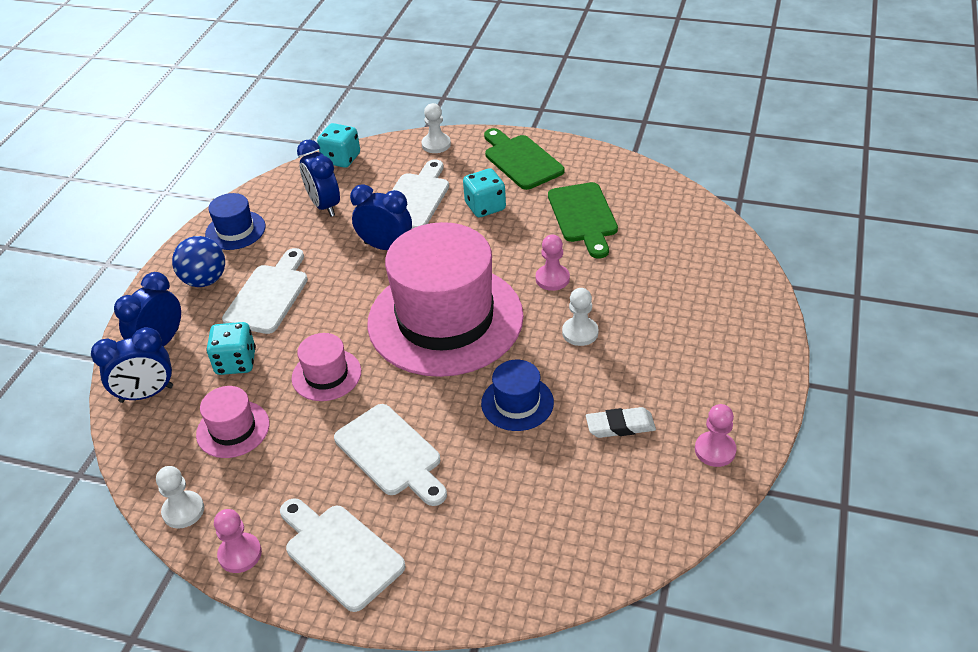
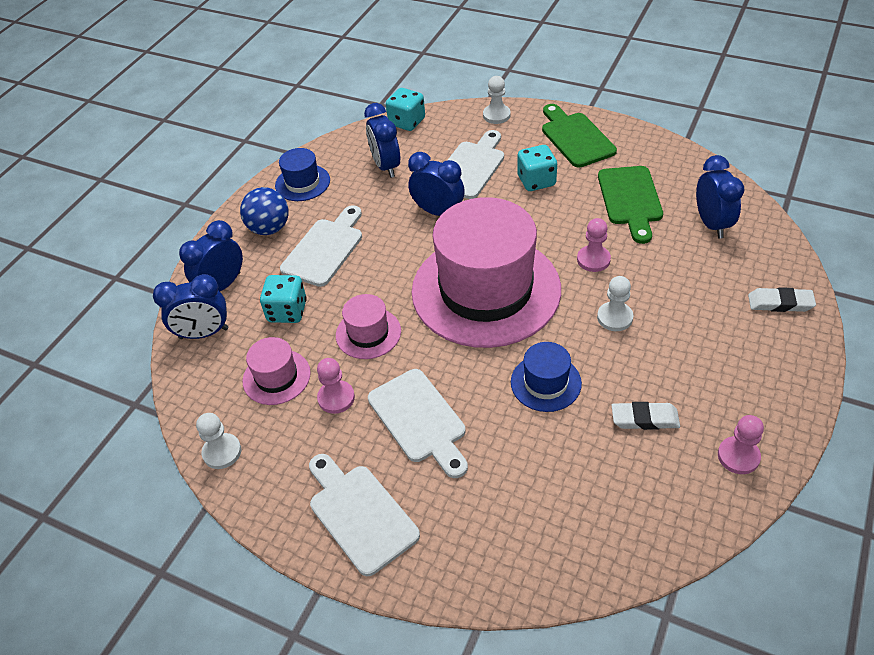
camera: 10 degrees right, 5 degrees up
(240, 554) = (267, 502): pink pawn -> pink pawn (336, 398)
(667, 233) = (711, 224): none -> blue clock
(741, 302) = (780, 303): none -> white eraser

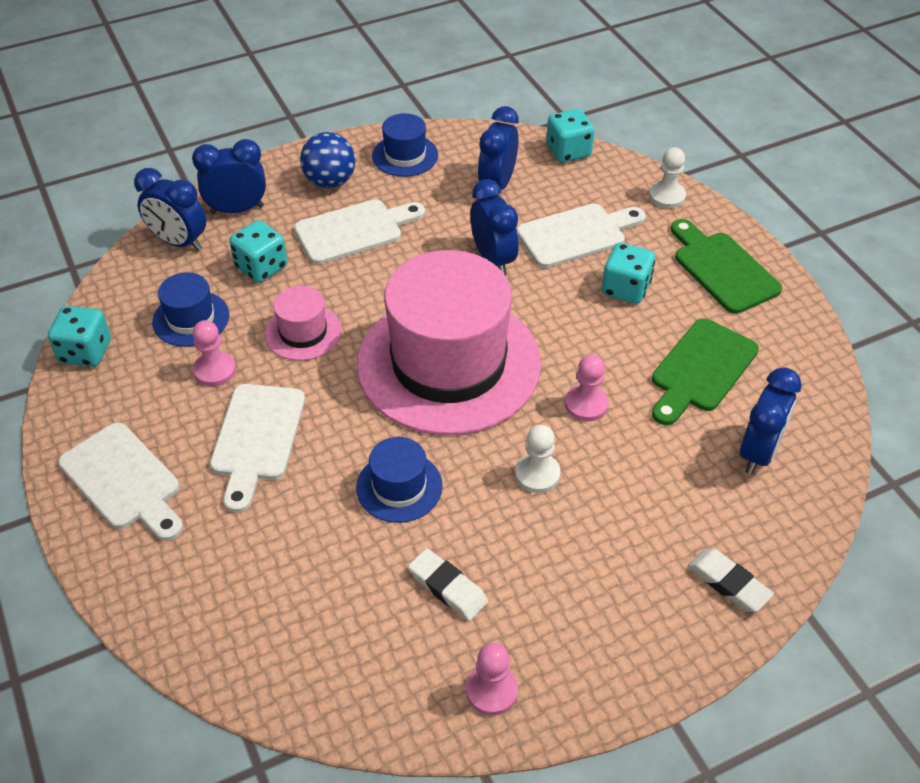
camera: 35 degrees right, 0 degrees up
(222, 452) = (85, 352): white pawn -> turquoise dice
(276, 377) = (191, 319): pink hat -> blue hat
(360, 514) = (124, 480): white cutting board -> white cutting board turned 135 degrees clockwise
(575, 138) = (722, 269): green cutting board -> green cutting board turned 45 degrees counterclockwise

